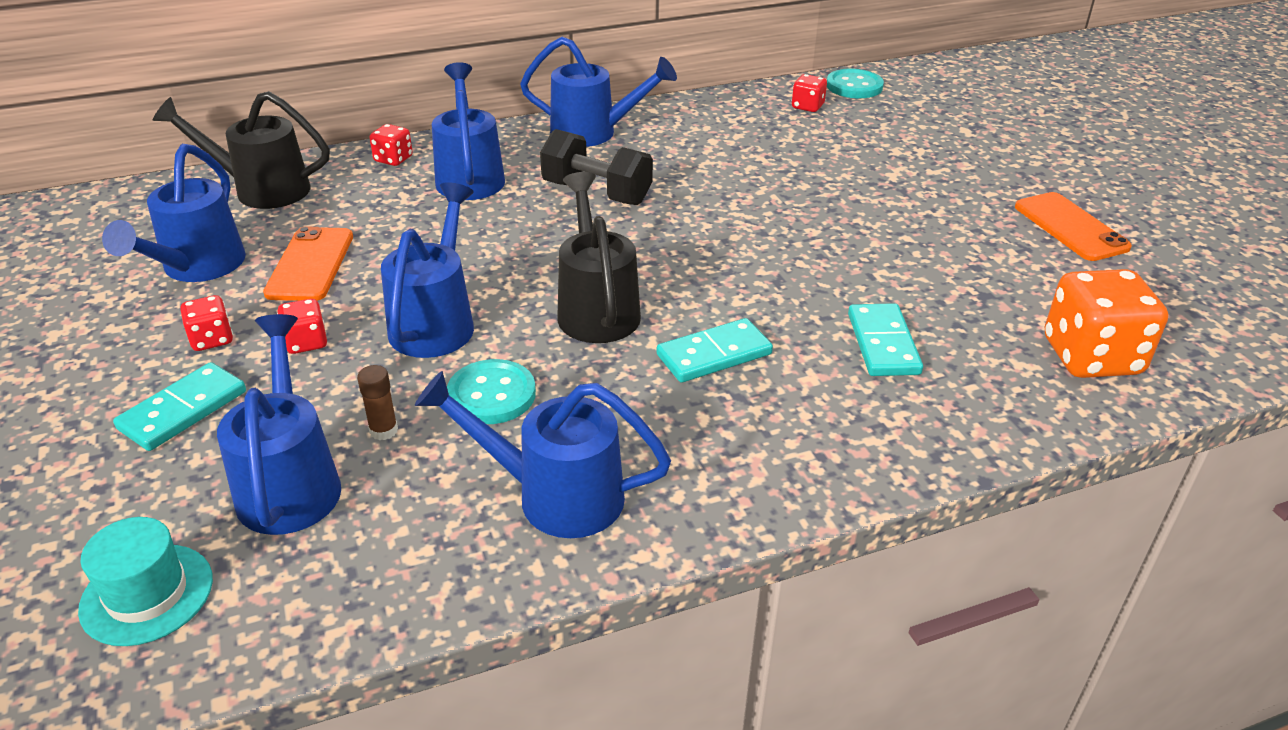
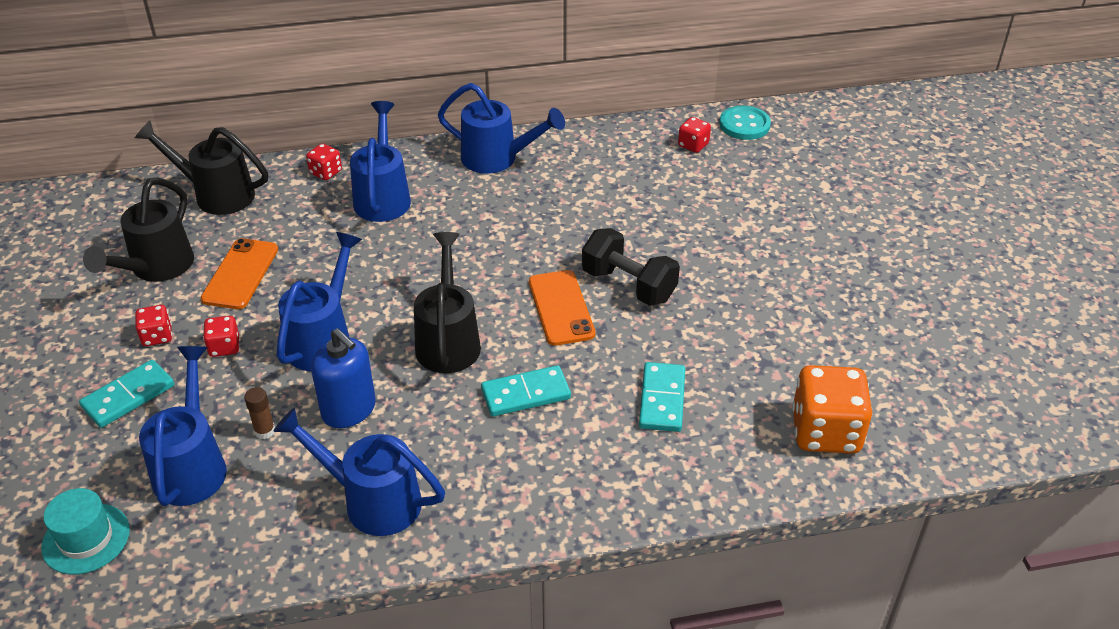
camera: 10 degrees right, 5 degrees up
(198, 267) = (156, 268): blue watering can -> black watering can
(491, 395) = (349, 410): turquoise button -> blue soap dispenser
(597, 193) = (481, 225): black dumbbell -> black dumbbell (628, 285)
(1070, 227) = (870, 301): orange phone -> orange phone (561, 308)

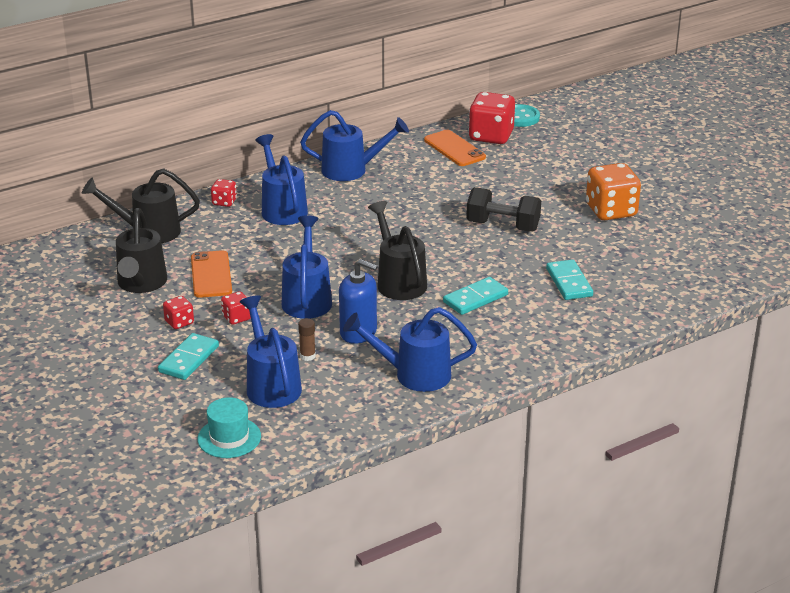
camera: 20 degrees left, 10 degrees down
(561, 308) = (464, 248): orange phone -> orange phone (454, 149)
(693, 145) = (491, 136): red dice -> red dice, size x2.03
(825, 432) = (684, 277): orange dice -> orange dice (611, 211)

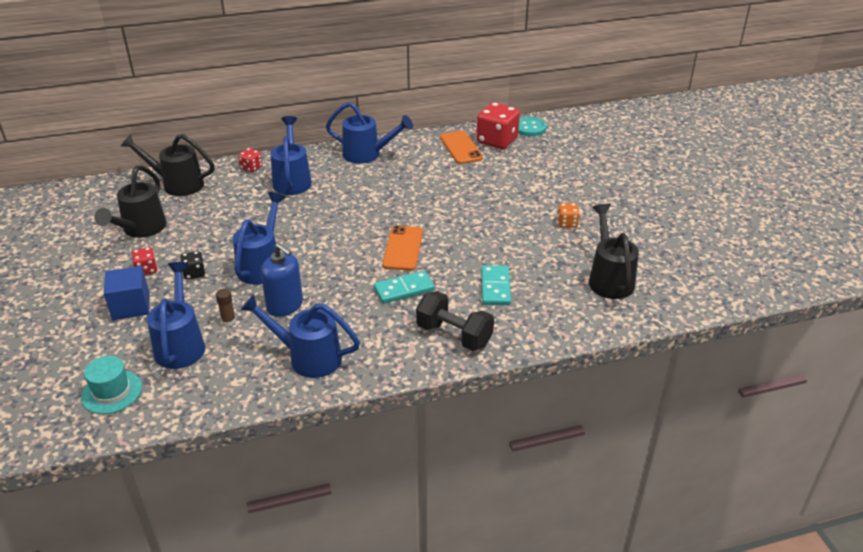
camera: 15 degrees right, 5 degrees up
(189, 359) = (131, 306): turquoise domino -> blue cube
(211, 275) = (200, 230): orange phone -> orange phone (403, 248)
(236, 318) = (194, 273): red dice -> black dice
(399, 281) = (347, 261): black watering can -> black watering can (609, 279)
(503, 226) = (464, 223): black dumbbell -> black dumbbell (454, 335)
(611, 211) = (567, 223): orange dice -> orange dice, size x0.49

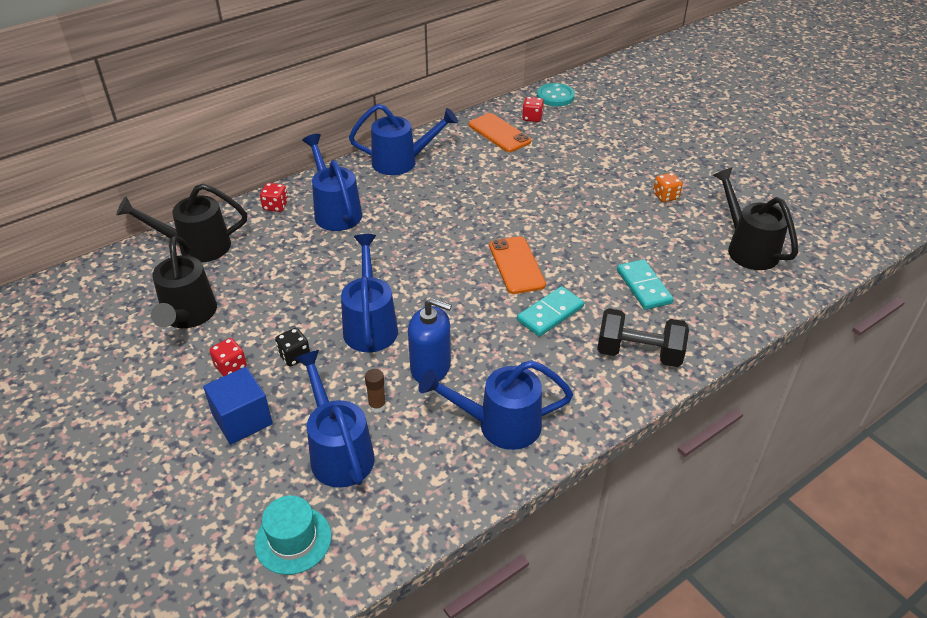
camera: 20 degrees left, 5 degrees up
(497, 141) = (532, 118): red dice -> red dice, size x0.49

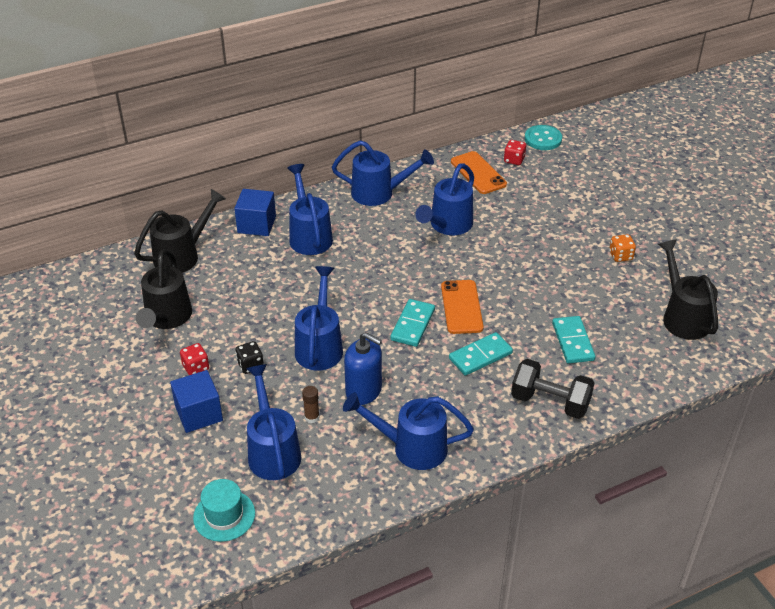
camera: 10 degrees right, 0 degrees up
(196, 247) = (182, 255): black watering can -> black watering can turned 135 degrees clockwise
(275, 206) = (256, 224): red dice -> blue cube
(468, 290) = (412, 325): none -> turquoise domino
(481, 186) = (448, 225): none -> blue watering can

